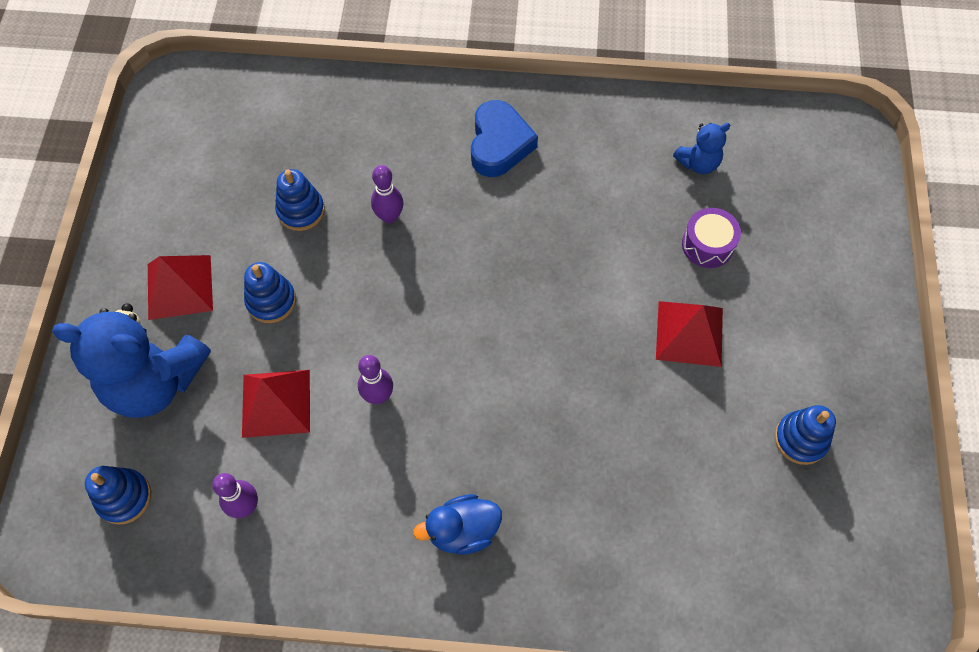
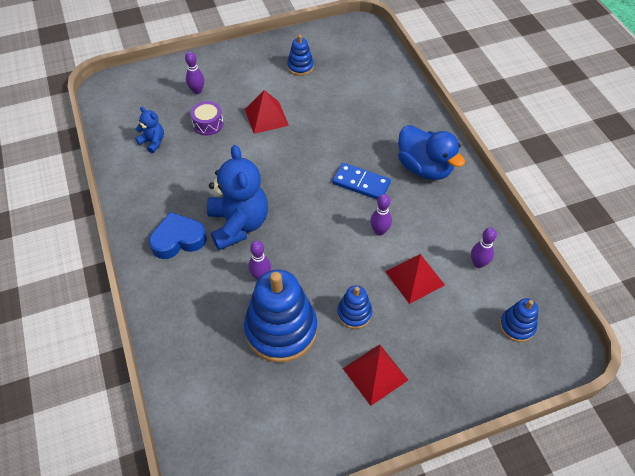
camera: 115 degrees left, 10 degrees down
(155, 381) = (444, 350): blue teddy bear -> blue teddy bear (238, 224)
(301, 210) = (281, 329): blue stacking toy -> blue stacking toy, size x2.04
(462, 530) = (424, 168): blue duck -> blue duck, size x1.60
(480, 413) = (361, 183): none -> blue domino
(793, 253) = (197, 91): none -> purple bowling pin

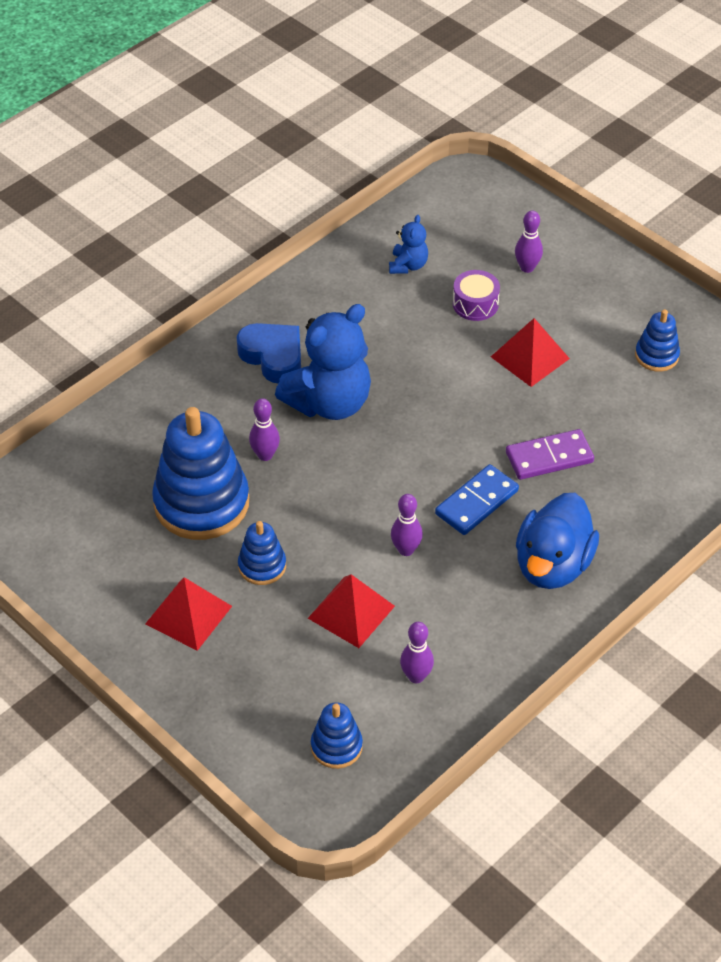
camera: 65 degrees right, 5 degrees down
(346, 138) = (549, 457): none -> purple domino
(361, 183) = (477, 502): blue domino -> blue domino turned 45 degrees clockwise

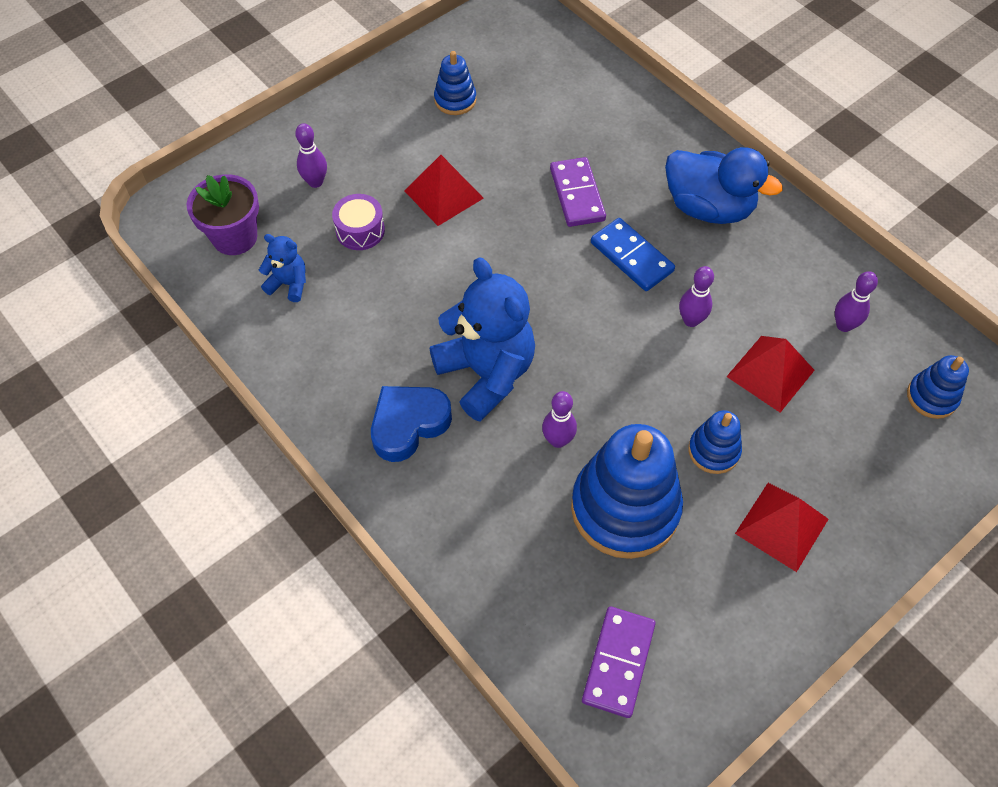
camera: 85 degrees left, 10 degrees up
(65, 501) = (618, 662): none -> purple domino
(453, 225) = (235, 237): none -> purple flower pot

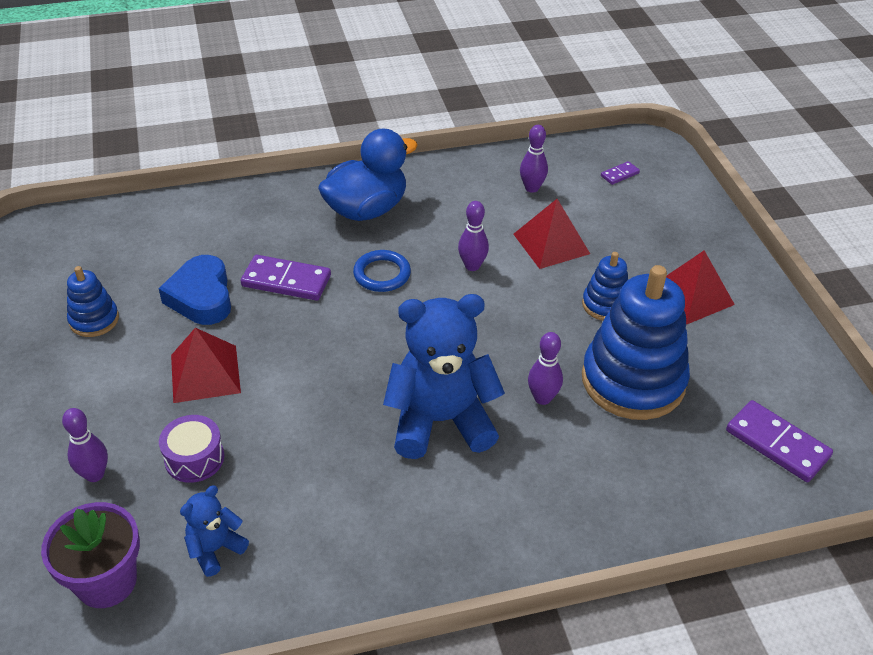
camera: 65 degrees left, 15 degrees down
(408, 424) = (463, 505): blue heart -> blue heart (201, 297)
(632, 257) = (382, 274): blue domino -> blue ring
(932, 397) = (619, 174): blue stacking toy -> purple domino

